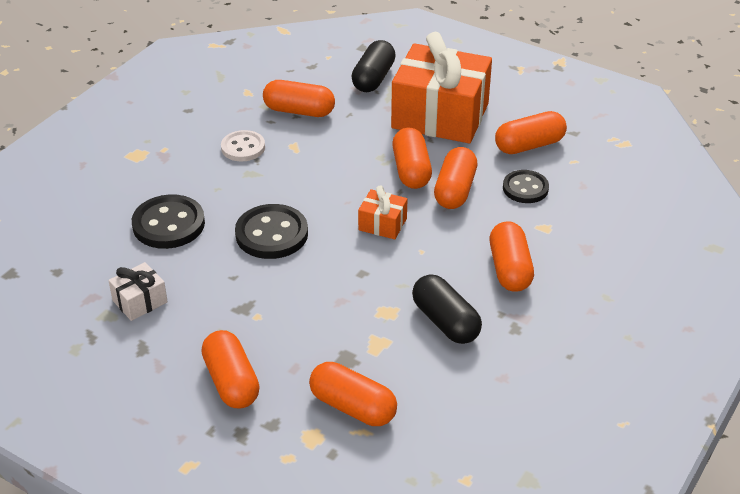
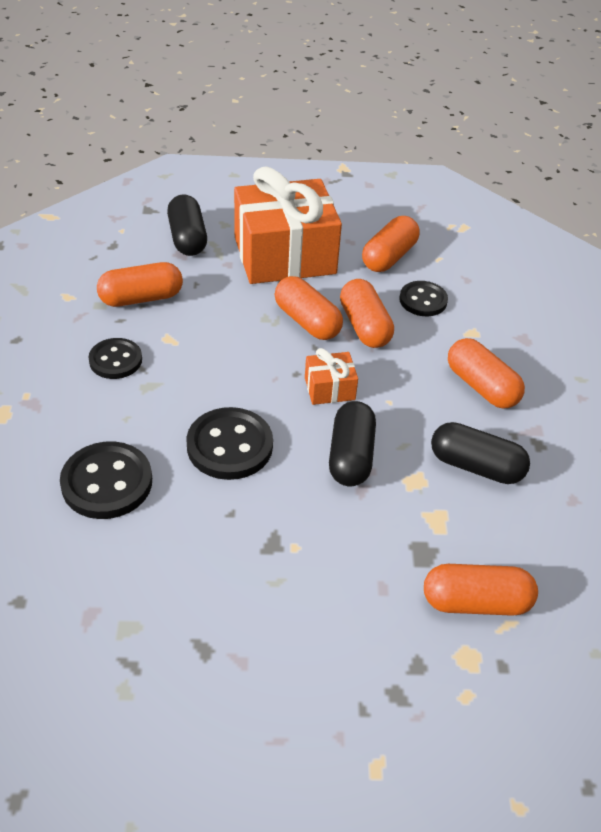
camera: 35 degrees left, 5 degrees up
(140, 301) = (152, 592): white gift -> none
(231, 382) = (335, 638): orange capsule -> none
(243, 147) = (115, 360): white button -> black button
(353, 276) = (350, 456): none -> black capsule

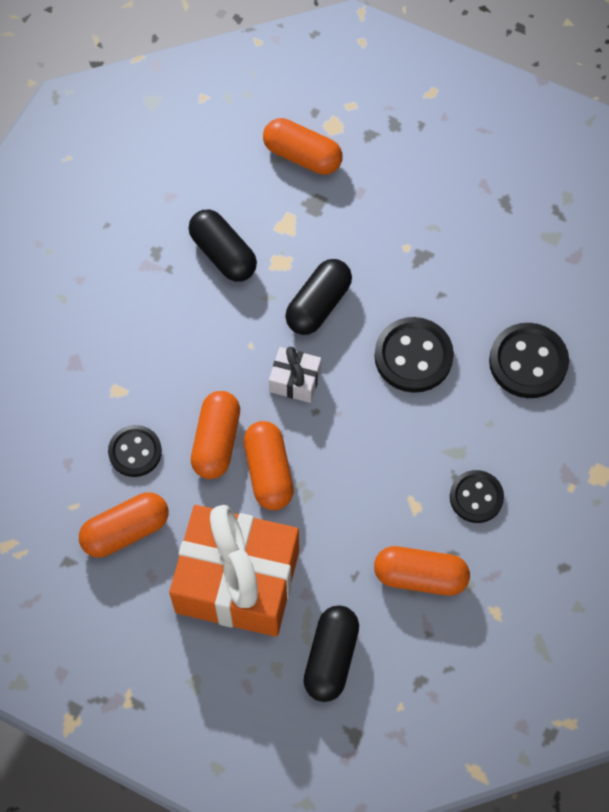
camera: 150 degrees left, 20 degrees up
(329, 388) = (295, 381): orange gift -> white gift
(481, 386) = (158, 327): orange capsule -> none

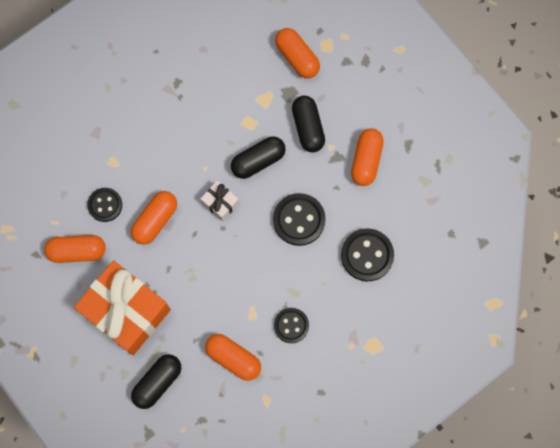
camera: 25 degrees right, 10 degrees up
(223, 254) = (216, 102): black capsule -> black capsule (308, 127)
(268, 472) = (176, 253): orange capsule -> orange capsule (366, 160)

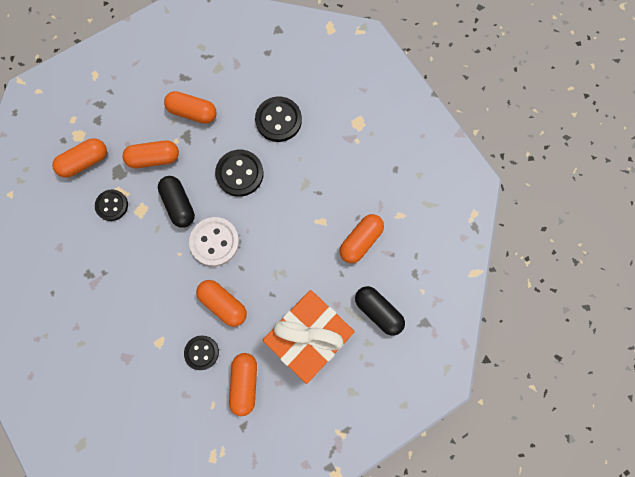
camera: 85 degrees left, 0 degrees up
(220, 203) = (215, 242): white gift -> white button
(291, 325) = (335, 188): black button -> black button (112, 205)
(308, 127) = (154, 158): black capsule -> orange capsule

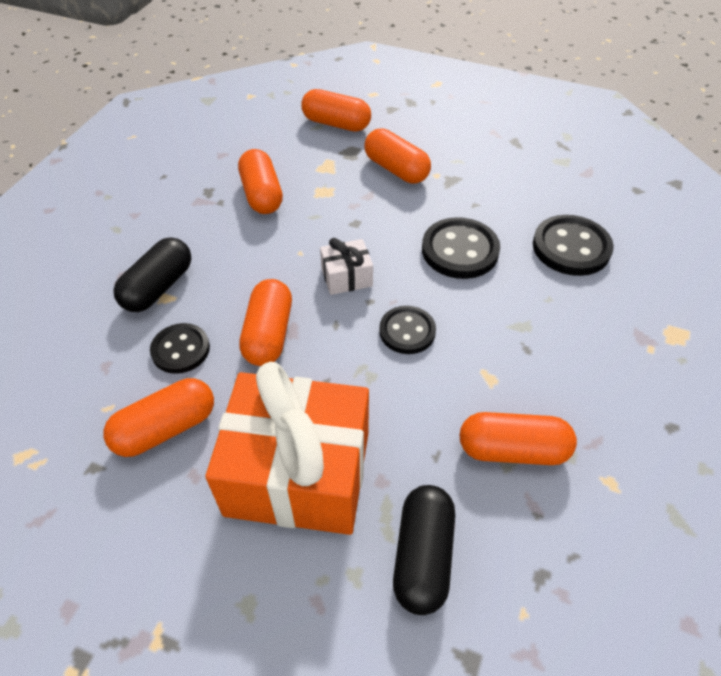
camera: 55 degrees right, 25 degrees down
(112, 205) = (307, 167): black button -> black button (407, 331)
(179, 204) = (362, 218): black capsule -> black capsule (158, 287)
(193, 112) = (485, 170): orange capsule -> orange capsule (262, 195)
(215, 242) = (346, 277): white button -> white gift

